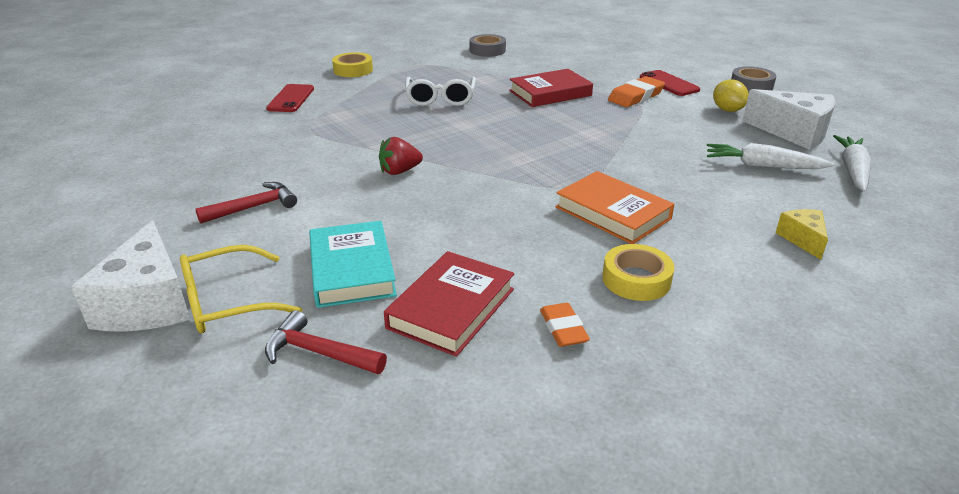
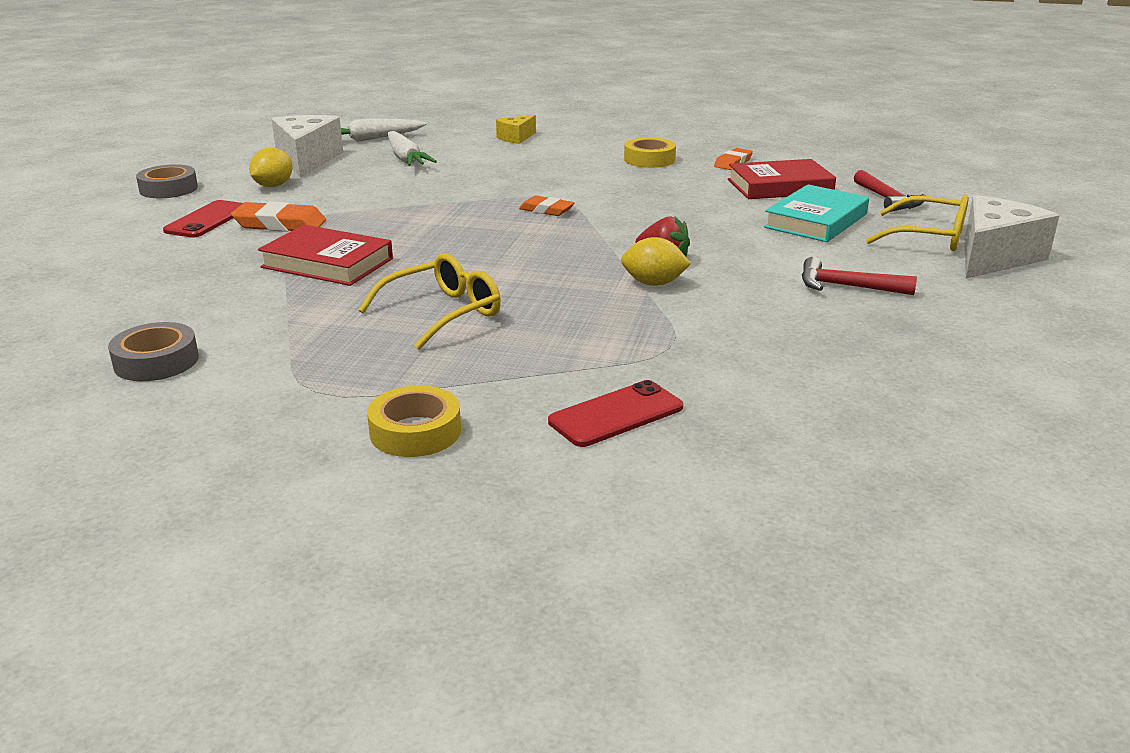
camera: 130 degrees left, 5 degrees down
(376, 154) = (653, 284): none -> yellow lemon
(440, 99) = (443, 313): white glasses -> yellow glasses
(552, 172) = (546, 210): none -> orange eraser
(613, 213) = (577, 180): orange book -> none

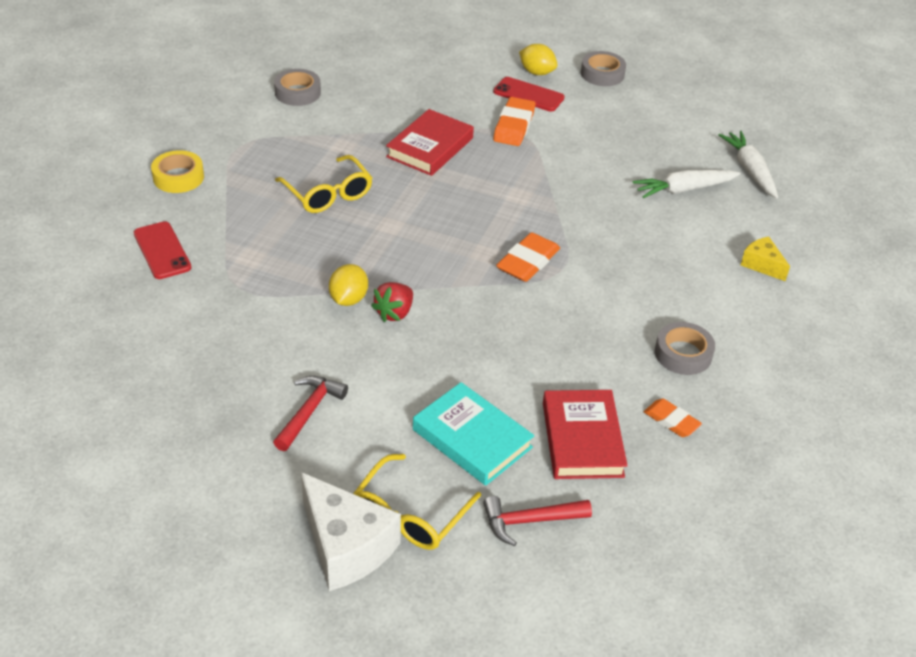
camera: 95 degrees right, 15 degrees up
(273, 186) = (607, 120): yellow lemon -> yellow lemon (537, 72)
(307, 160) = (679, 135): white cheese -> none
(546, 210) = (528, 262): orange eraser -> orange eraser, size x1.55
(649, 159) = (683, 354): yellow tape -> grey tape

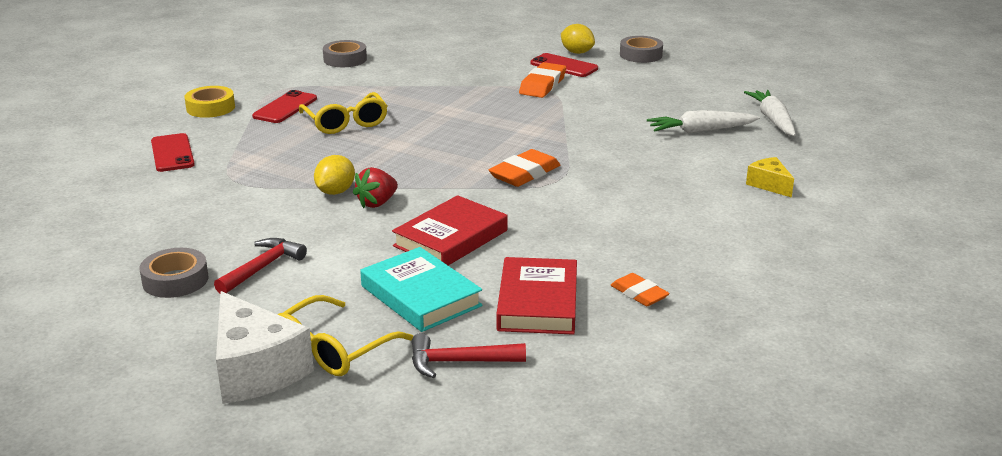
camera: 10 degrees right, 15 degrees down
(257, 173) = (285, 107): none -> red phone
(430, 147) = (456, 96): red book -> red book (451, 238)
(683, 354) = (666, 245): grey tape -> grey tape (175, 280)

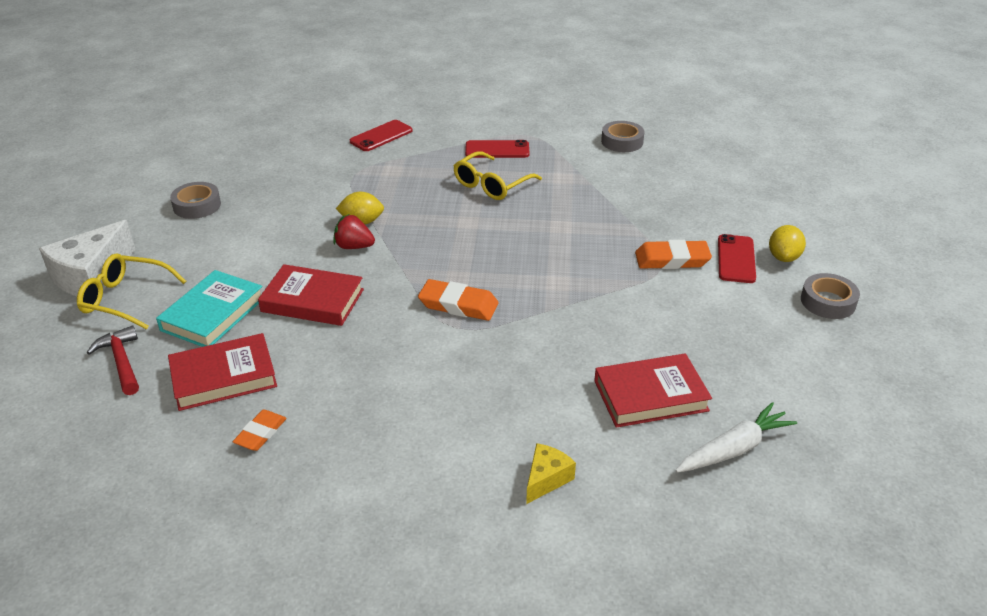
camera: 65 degrees right, 10 degrees up
(210, 108) = (470, 121): yellow tape -> none
(262, 268) = (227, 232): red hammer -> none
(700, 131) = (650, 395): white carrot -> red book

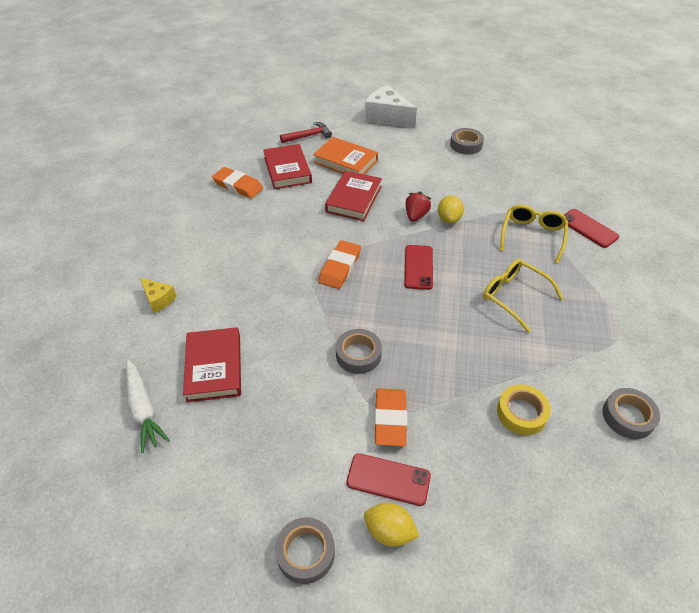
camera: 95 degrees right, 10 degrees up
(125, 299) = (364, 130): yellow glasses -> yellow glasses (532, 236)
(213, 314) = (345, 161): turquoise book -> orange book
(260, 433) = (238, 186): orange eraser -> orange eraser, size x1.55
(497, 150) = (581, 305): red phone -> red phone (418, 267)
(597, 283) = (358, 355): none -> grey tape
(637, 189) = (521, 413): none -> yellow tape

